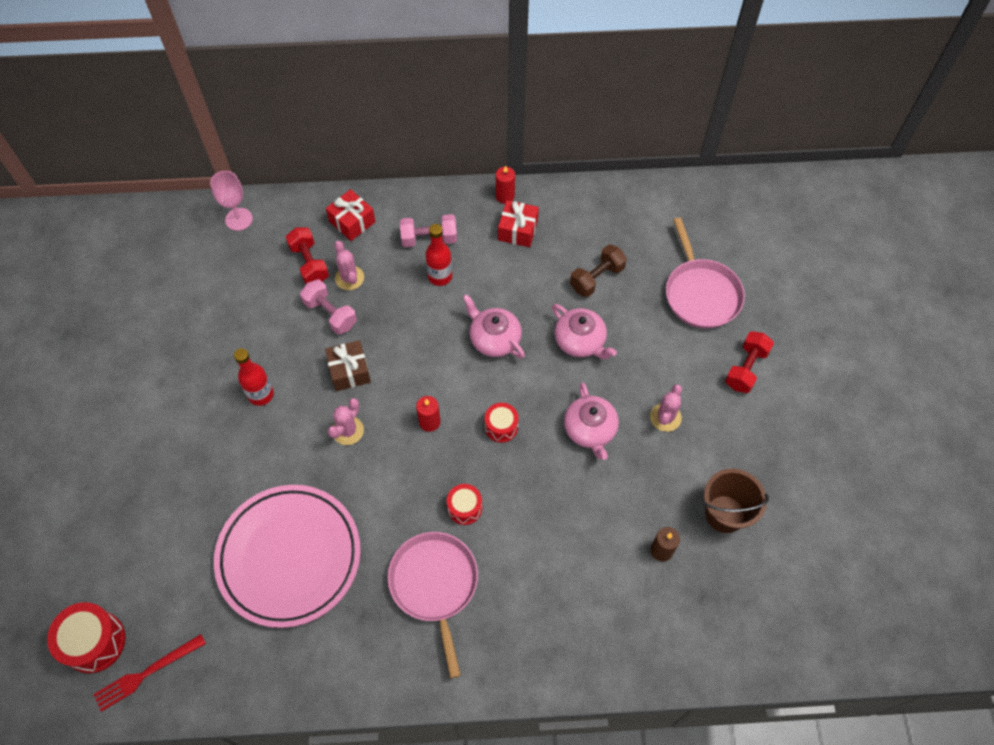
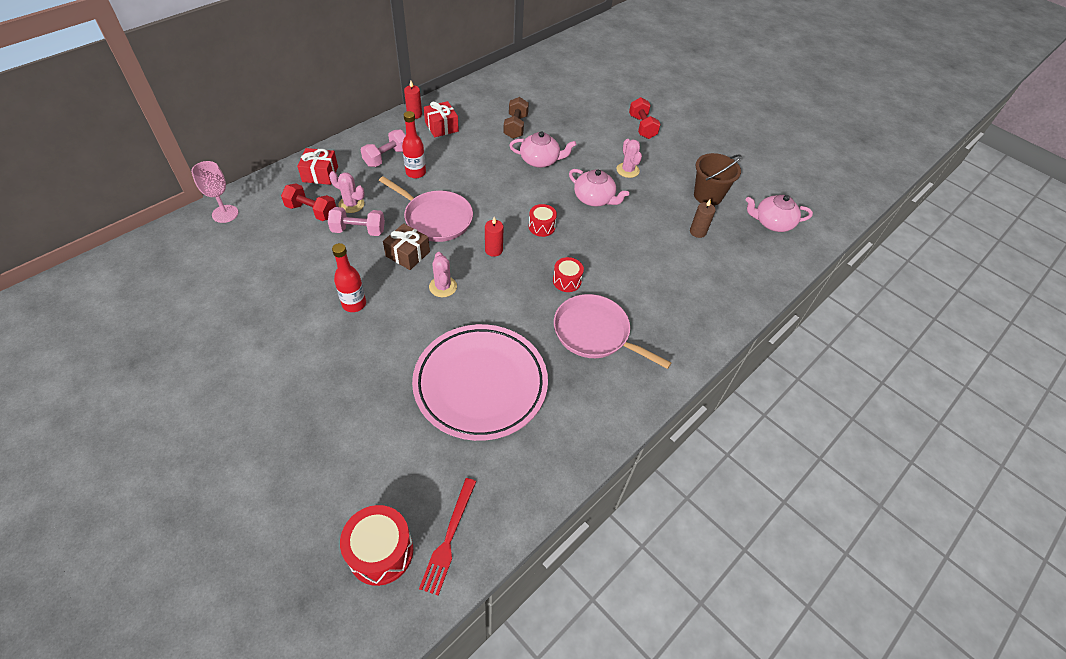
camera: 45 degrees left, 10 degrees down
(494, 339) = (487, 186): pink teapot -> pink teapot (772, 223)
(701, 293) = (581, 106): pink pan -> pink pan (435, 218)

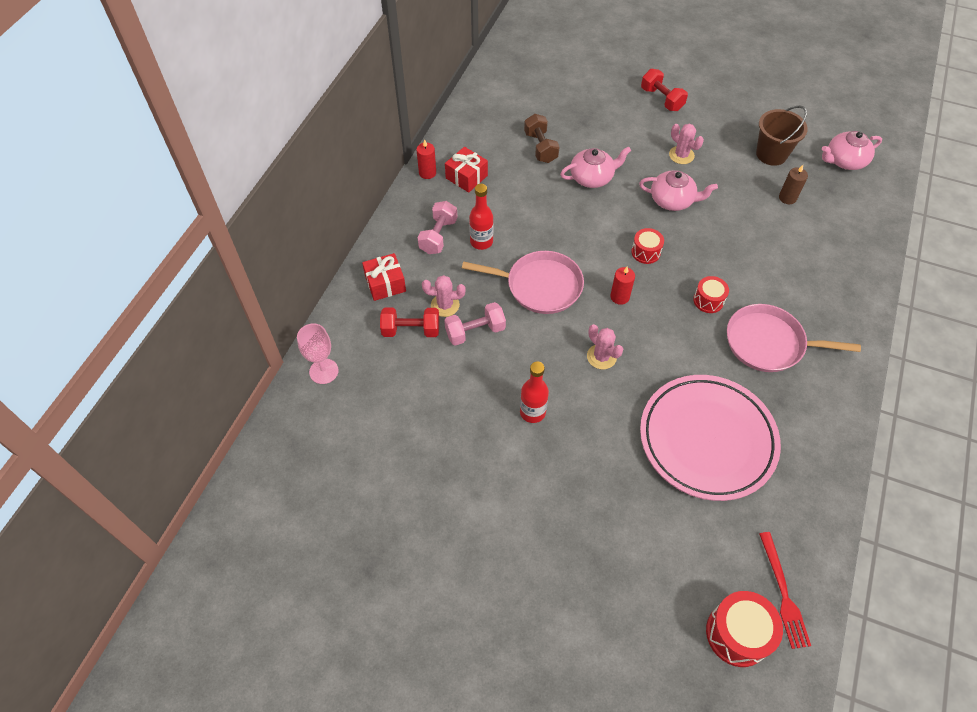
camera: 20 degrees left, 5 degrees up
(407, 254) = (542, 336): brown gift -> none

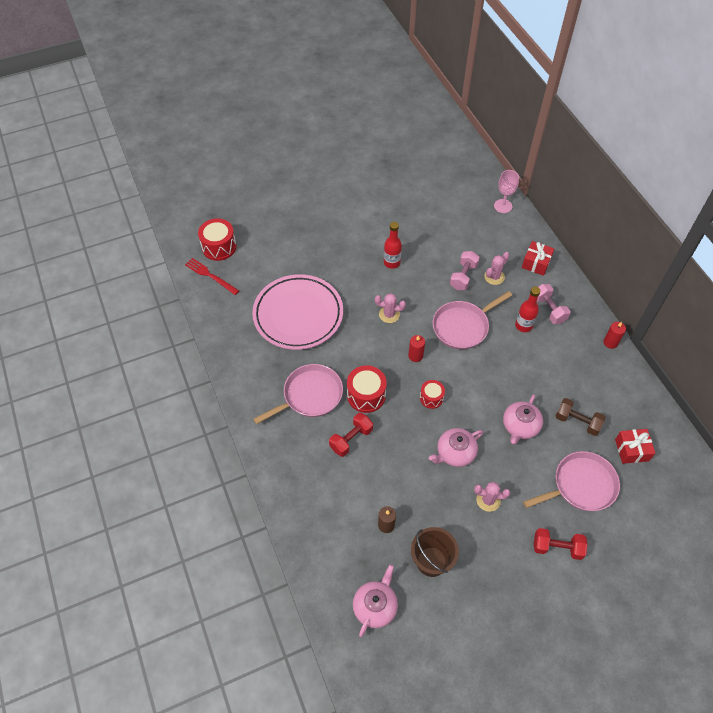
camera: 135 degrees right, 0 degrees up
(411, 330) = (492, 252): red dumbbell -> red dumbbell (351, 439)
(466, 177) = (587, 359): red gift -> red gift (631, 450)
(595, 114) = (581, 485): none -> pink pan
(708, 300) = (366, 395): red drum -> red drum, size x1.64

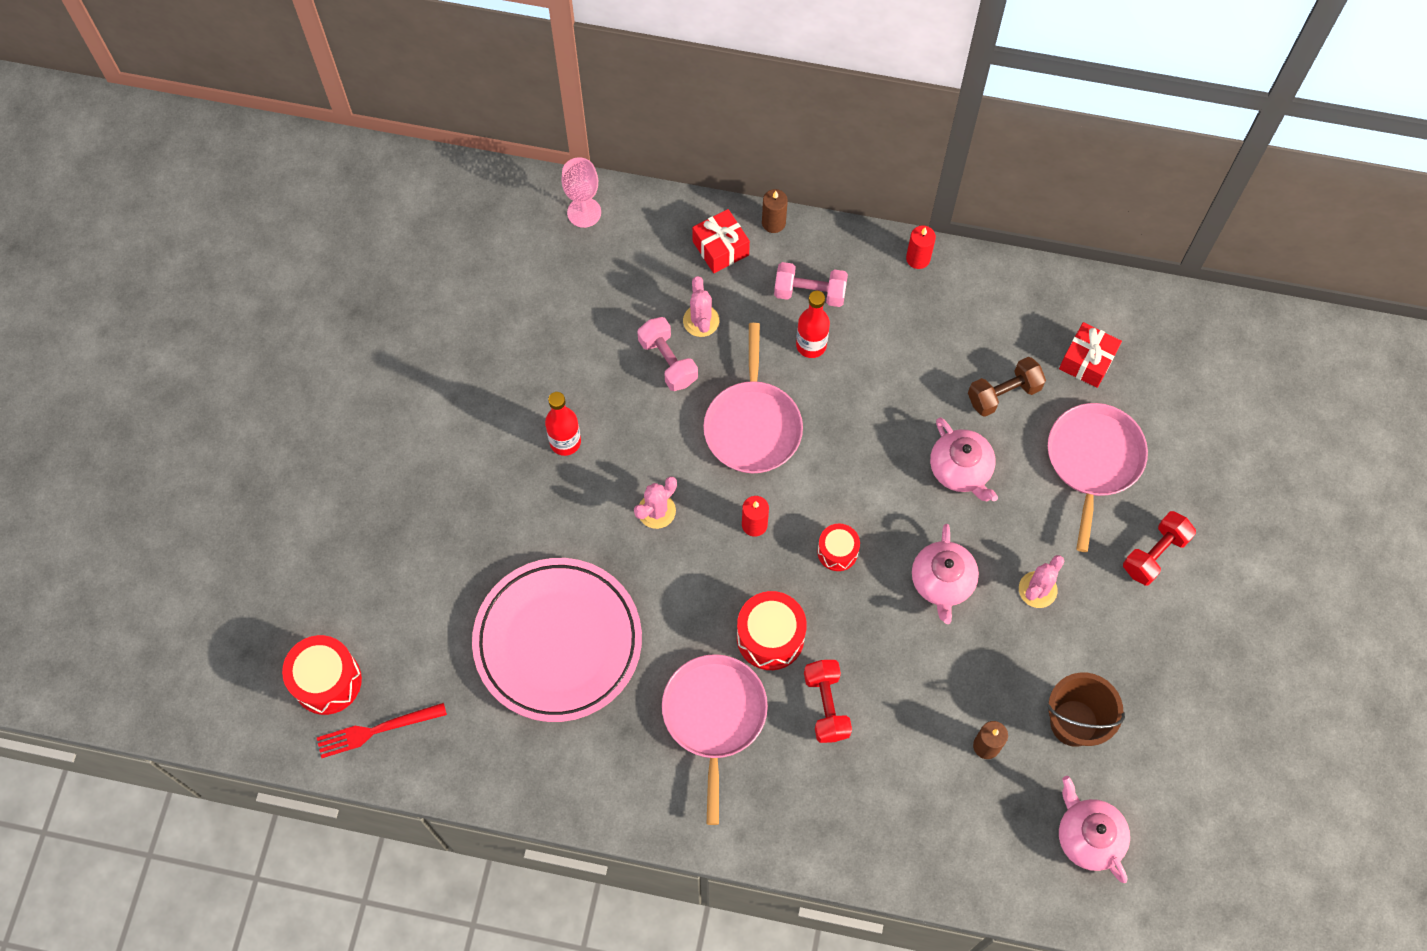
camera: 55 degrees left, 10 degrees up
(569, 275) = (773, 223): none -> brown candle

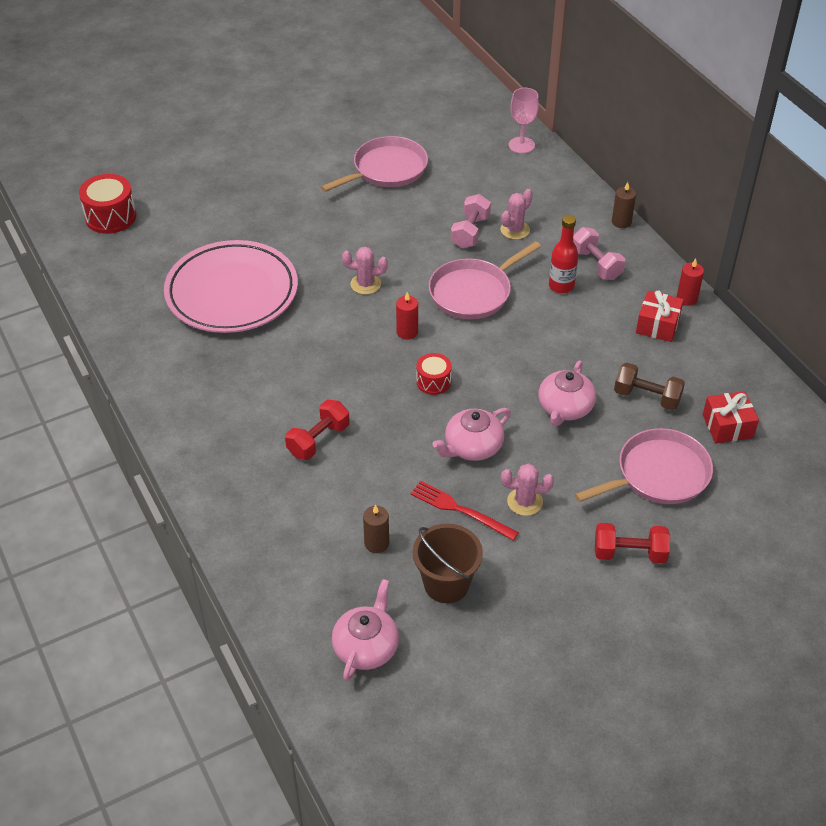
camera: 50 degrees right, 20 degrees down
(377, 730) = (99, 252): red fork -> red fork (460, 510)
(565, 442) = (365, 221): red bottle -> none
(714, 717) = (254, 390): pink pan -> pink pan (386, 169)
(720, 248) = (573, 210): red gift -> red gift (657, 325)
(770, 637) = (337, 384): red drum -> none

